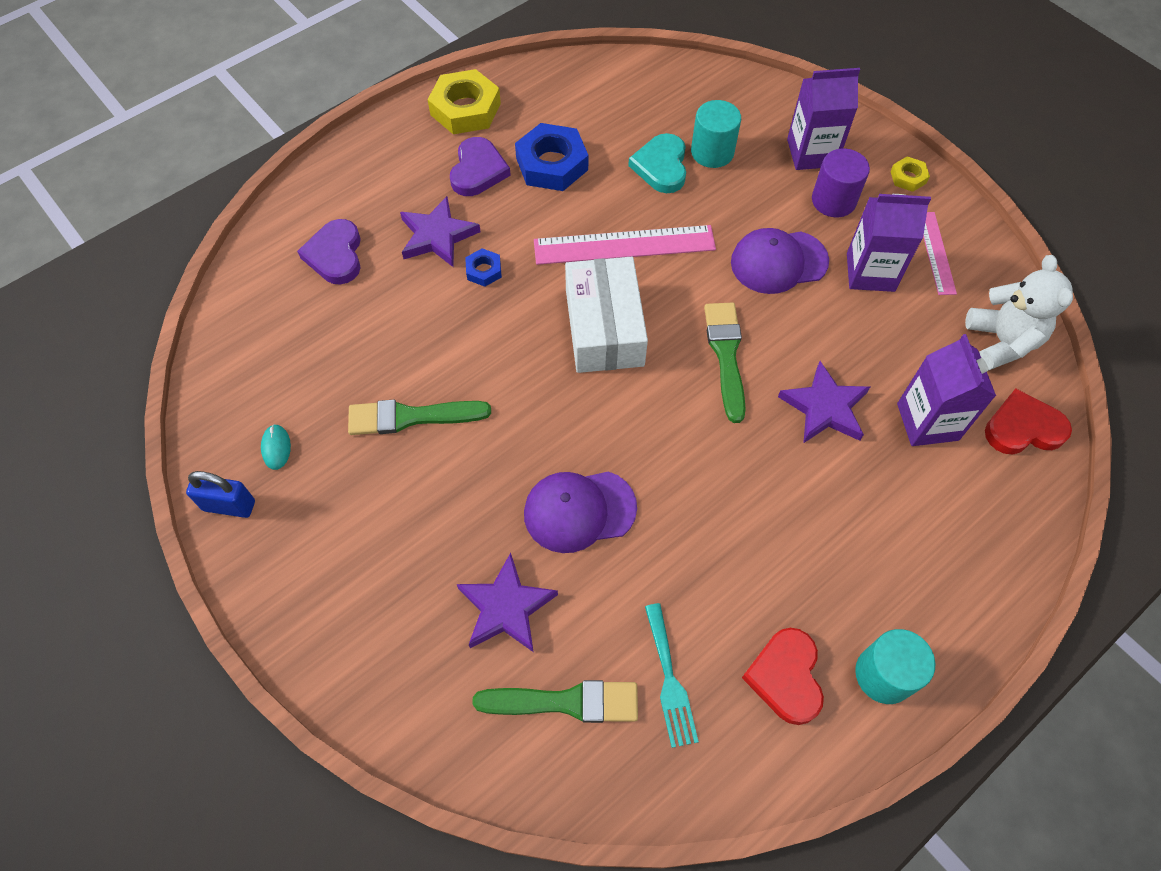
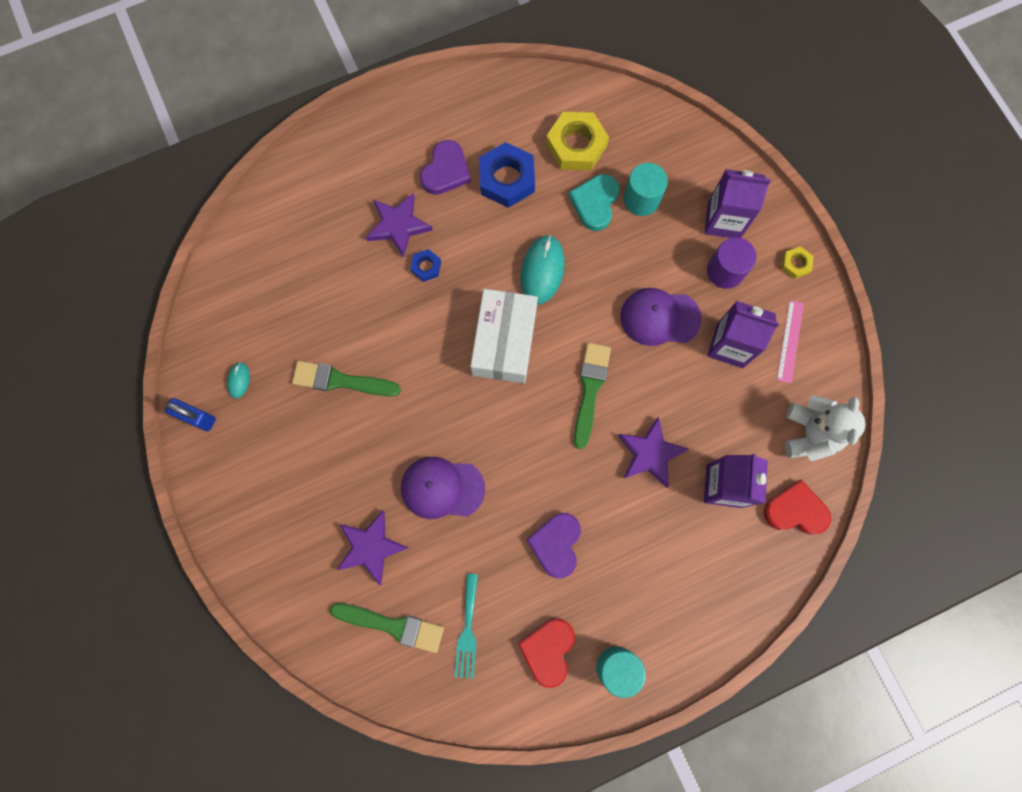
camera: 15 degrees right, 15 degrees up
(335, 255) = (316, 224): purple heart -> purple heart (556, 544)
(465, 109) = (451, 106): yellow nut -> yellow nut (576, 145)
(624, 245) = (542, 271): pink ruler -> turquoise mouse

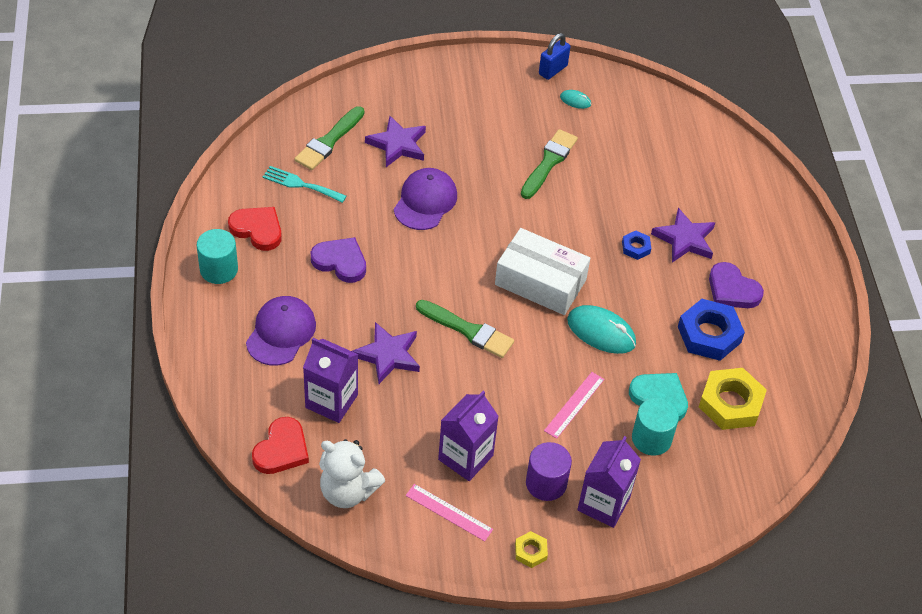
camera: 105 degrees right, 25 degrees down
(633, 271) = (574, 405): none -> pink ruler
(659, 317) = (517, 409): purple cap -> purple cap (281, 332)

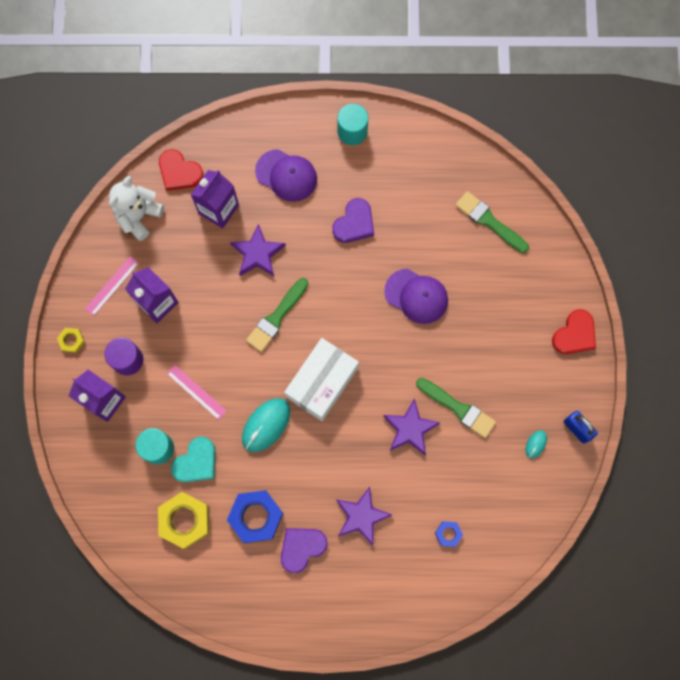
camera: 100 degrees right, 25 degrees up
(257, 229) = (392, 161): red heart -> red heart (574, 334)
(301, 184) = (440, 196): turquoise fork -> none
(398, 144) = (483, 278): purple star -> purple star (410, 429)
(636, 247) = (354, 470): blue nut -> blue nut (448, 534)

